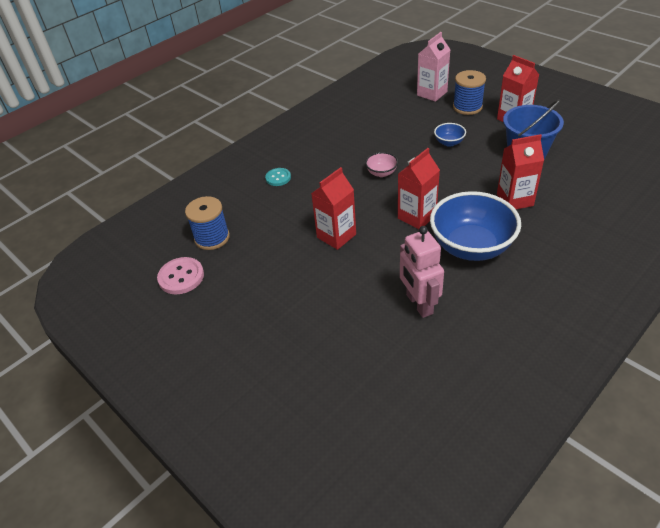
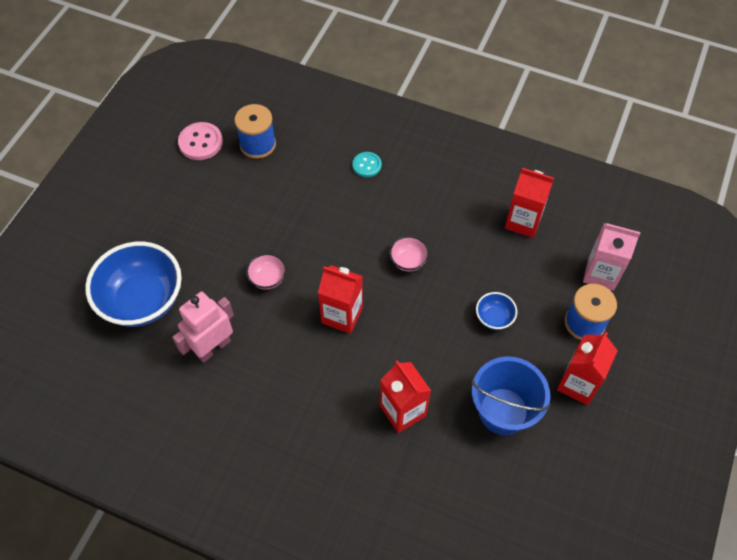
camera: 65 degrees right, 15 degrees up
(336, 236) = (290, 248): red carton -> red carton (523, 221)
(361, 255) = (268, 278): none -> pink bowl
(471, 247) = (308, 379): blue bowl -> blue bowl (142, 300)

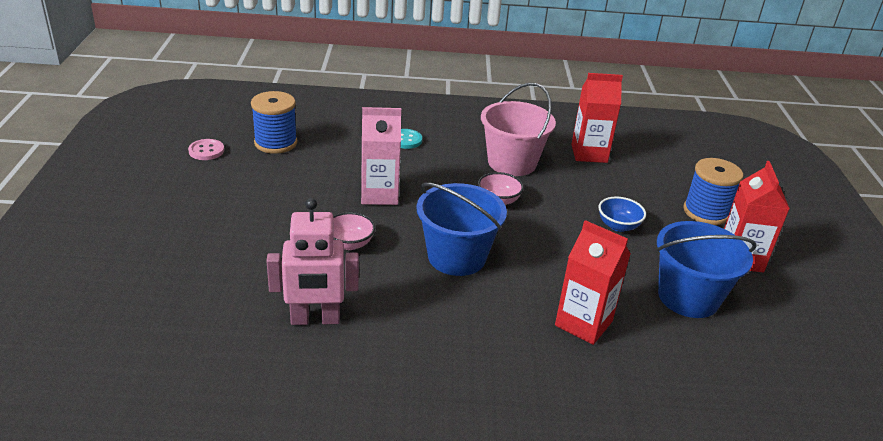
camera: 25 degrees left, 25 degrees down
(142, 300) = (195, 295): blue bowl -> none
(200, 142) = (206, 151): pink button -> pink button, size x0.65
(213, 347) = (315, 319): pink robot -> pink robot turned 120 degrees counterclockwise
(342, 315) = (456, 257): red carton -> blue bucket
(445, 217) = (512, 163): none -> pink bucket
(601, 274) = (689, 175): pink carton -> pink carton (379, 194)

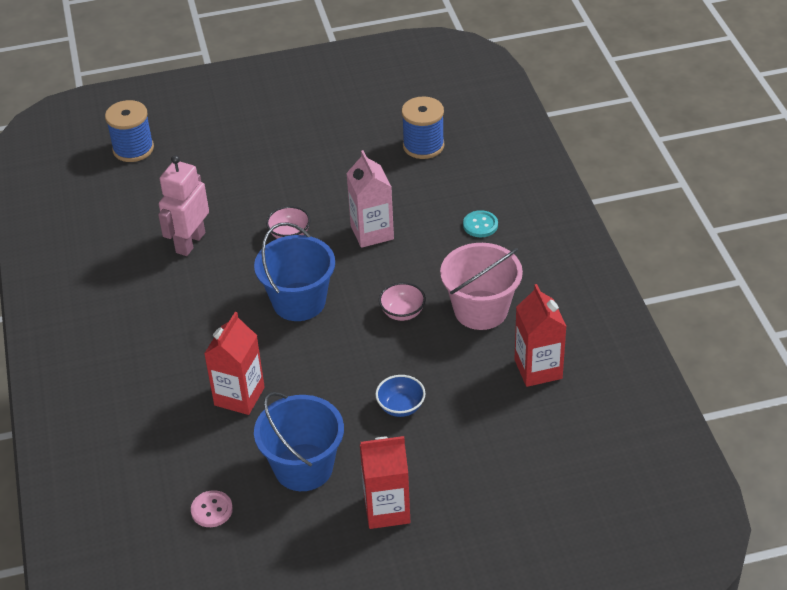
camera: 80 degrees right, 10 degrees up
(206, 151) = (386, 112): pink button -> pink button (212, 510)
(315, 319) = (190, 242): pink robot -> pink robot turned 45 degrees clockwise
(705, 212) = (464, 479): blue spool -> blue spool (133, 149)

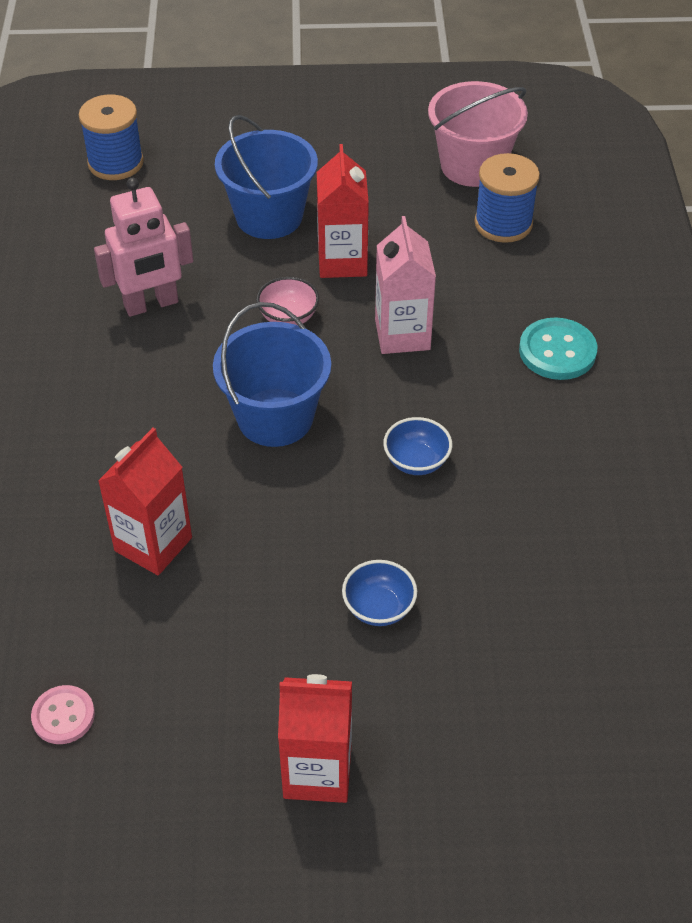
camera: 10 degrees right, 5 degrees up
(190, 242) = (151, 304): pink robot -> pink robot turned 150 degrees counterclockwise
(303, 467) = (213, 675): blue bucket -> blue bucket (269, 216)
(402, 312) = (416, 461): pink bowl -> blue bowl
(480, 225) = (557, 351): turquoise button -> turquoise button, size x1.53
(480, 310) = (530, 479): pink bucket -> pink bucket (472, 166)
(538, 369) = (595, 588): red carton -> red carton (342, 261)

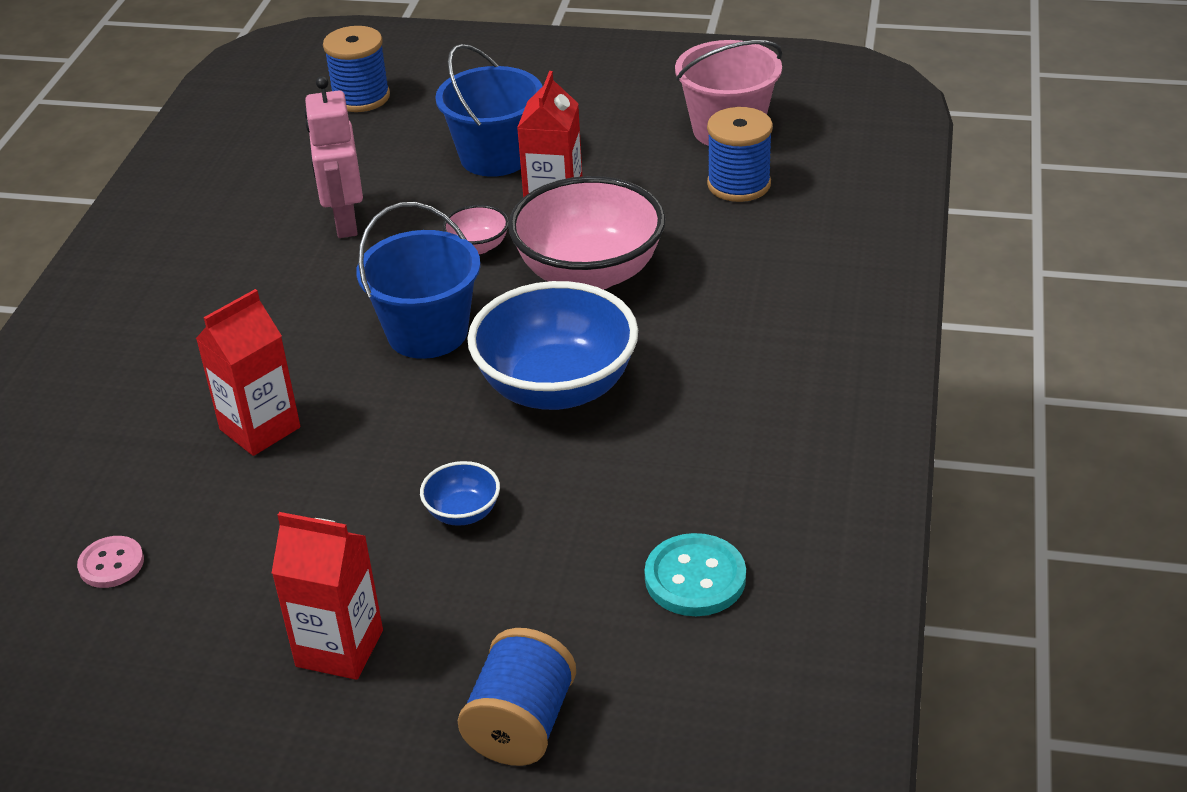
camera: 15 degrees right, 10 degrees down
(151, 304) = (345, 222): pink robot -> pink robot turned 90 degrees clockwise
(402, 334) = (589, 273): pink carton -> pink bowl
(416, 461) = (557, 387): blue bowl -> blue bowl, size x2.27
(512, 823) = (521, 725): none -> blue spool
(557, 351) = (749, 305): turquoise button -> turquoise button (695, 578)

